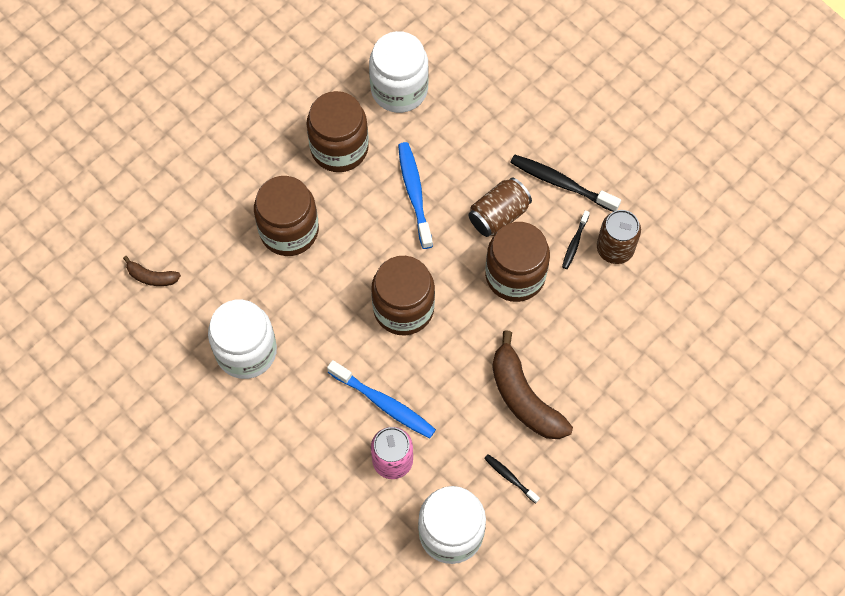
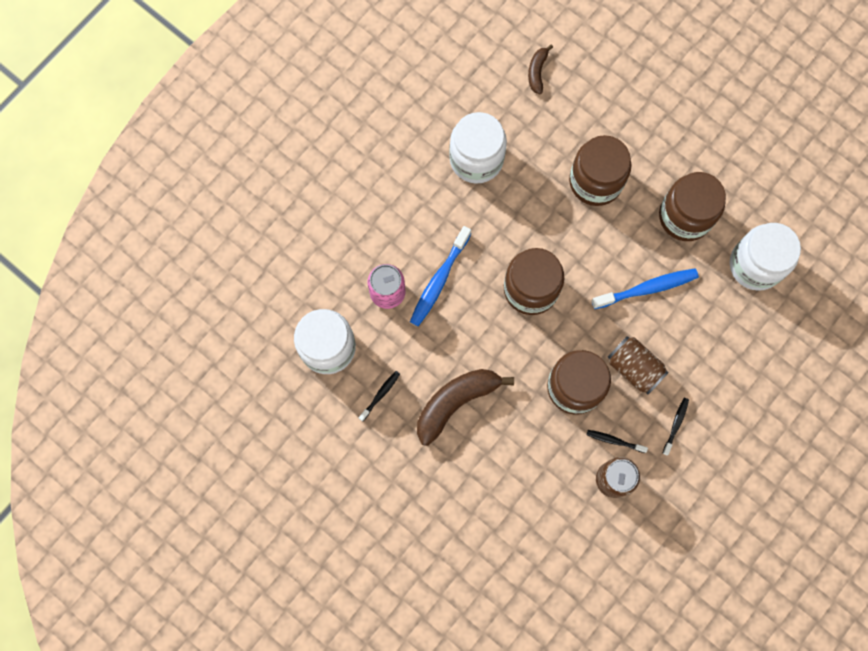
camera: 85 degrees right, 10 degrees up
(561, 183) = (676, 425): black toothbrush -> black toothbrush, size x0.54

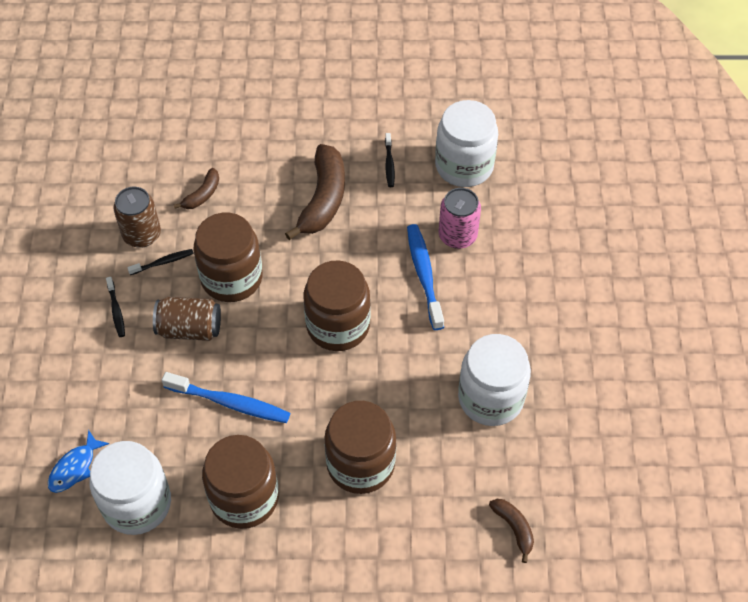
camera: 140 degrees right, 20 degrees down
(542, 481) = (202, 195): none -> brown banana
(647, 288) = (230, 403): blue toothbrush -> blue toothbrush turned 105 degrees counterclockwise
(780, 321) = (75, 468): none -> blue fish

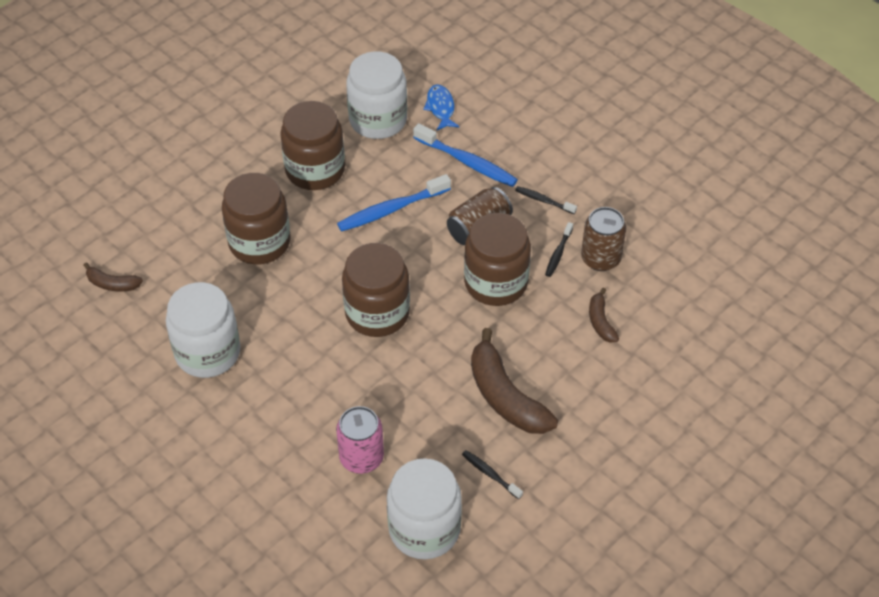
camera: 135 degrees right, 5 degrees down
(424, 275) = (354, 402): blue toothbrush -> blue toothbrush (467, 162)

